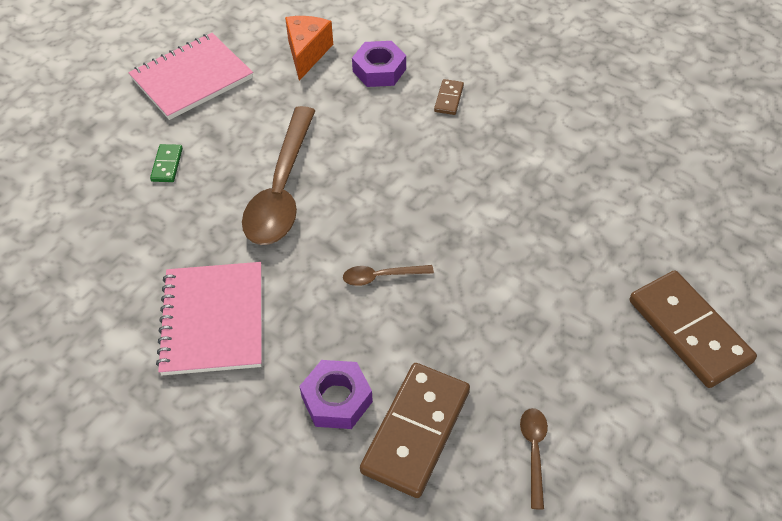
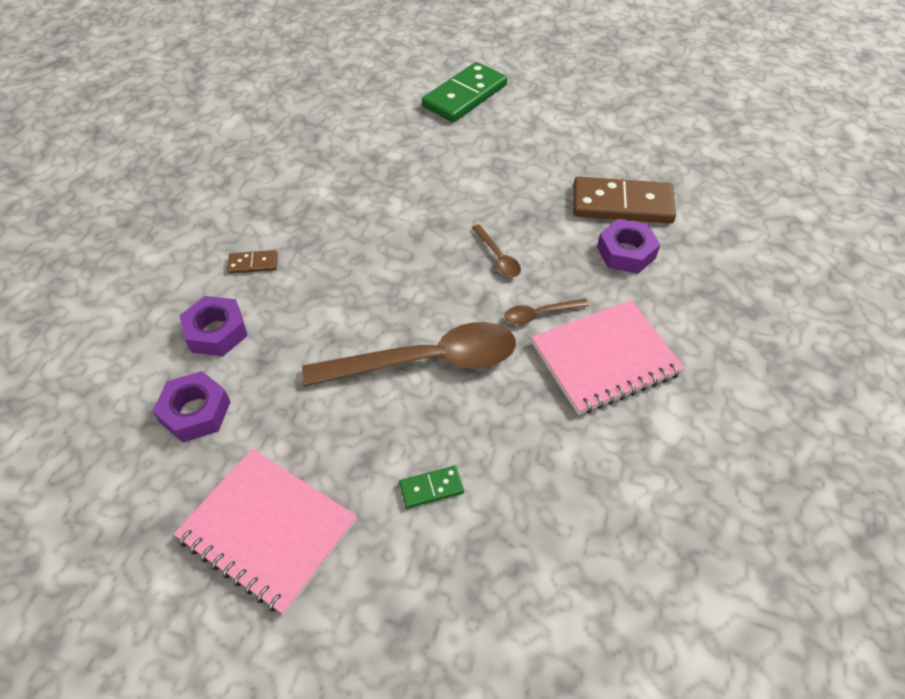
camera: 110 degrees left, 0 degrees up
(307, 53) = (195, 412): orange cheese -> purple nut
(534, 451) = (599, 148): brown spoon -> brown spoon (539, 314)
(689, 331) = (464, 96): brown domino -> green domino

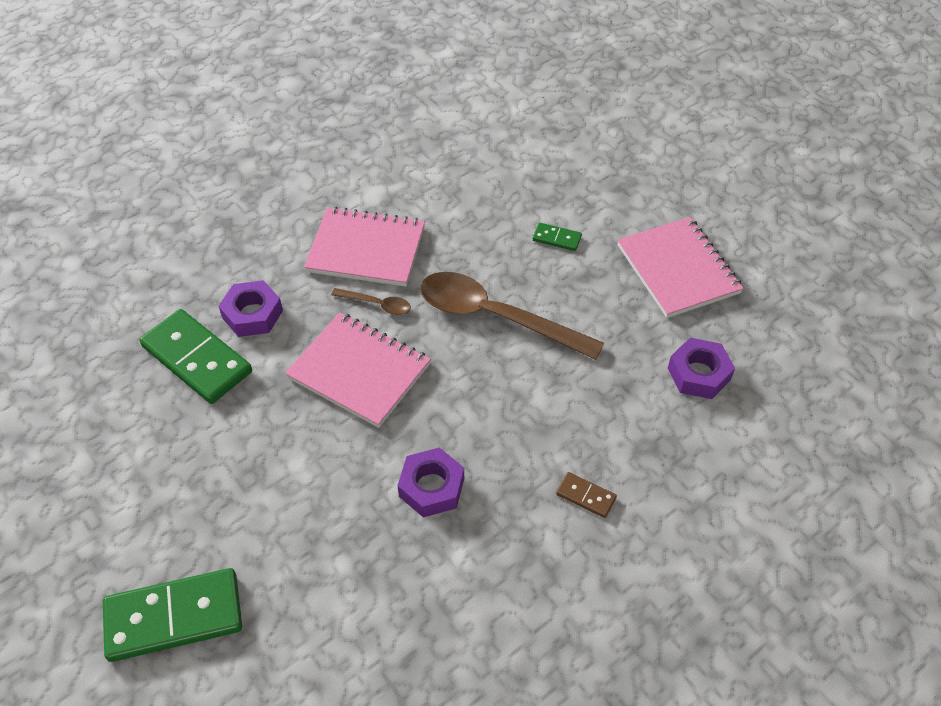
camera: 145 degrees left, 0 degrees up
(216, 332) = (654, 437): purple nut -> purple nut (431, 487)
(498, 257) = (359, 371): brown spoon -> pink notebook
(622, 204) = (197, 359): brown domino -> green domino

